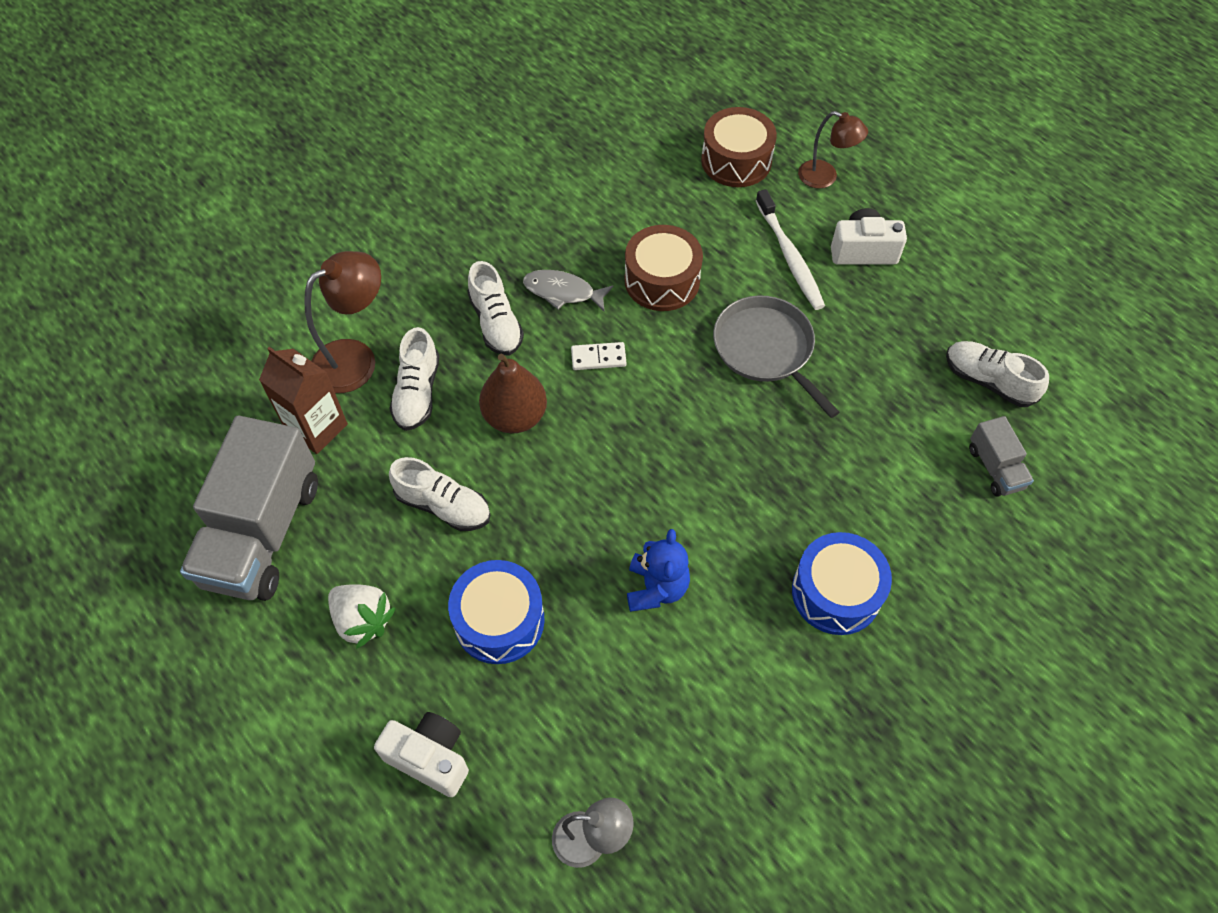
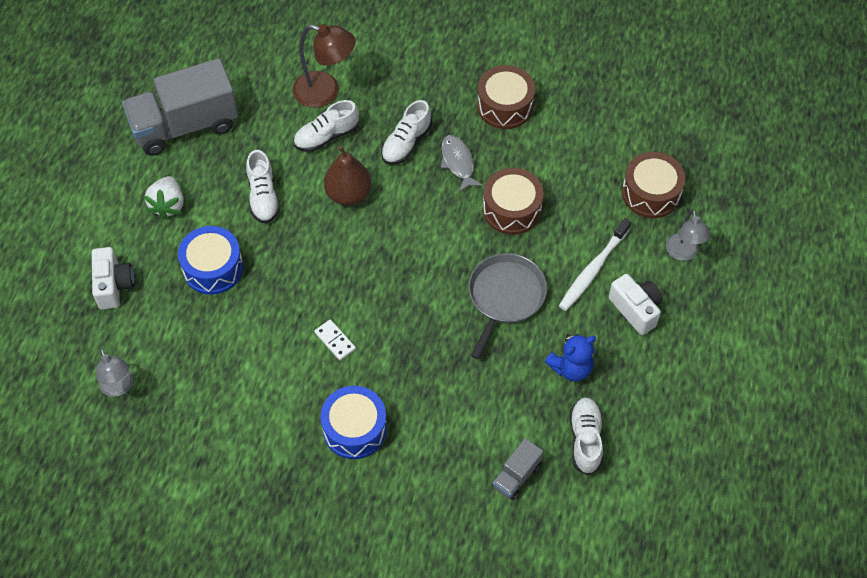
camera: 55 degrees right, 0 degrees up
(317, 428) = (266, 105): brown carton -> none
(528, 211) = (505, 106): none -> brown drum
(598, 358) = (424, 210): white domino -> white domino (335, 341)
(656, 588) = (289, 333): blue teddy bear -> blue teddy bear (571, 368)
(825, 177) = (683, 253): brown lamp -> grey lamp

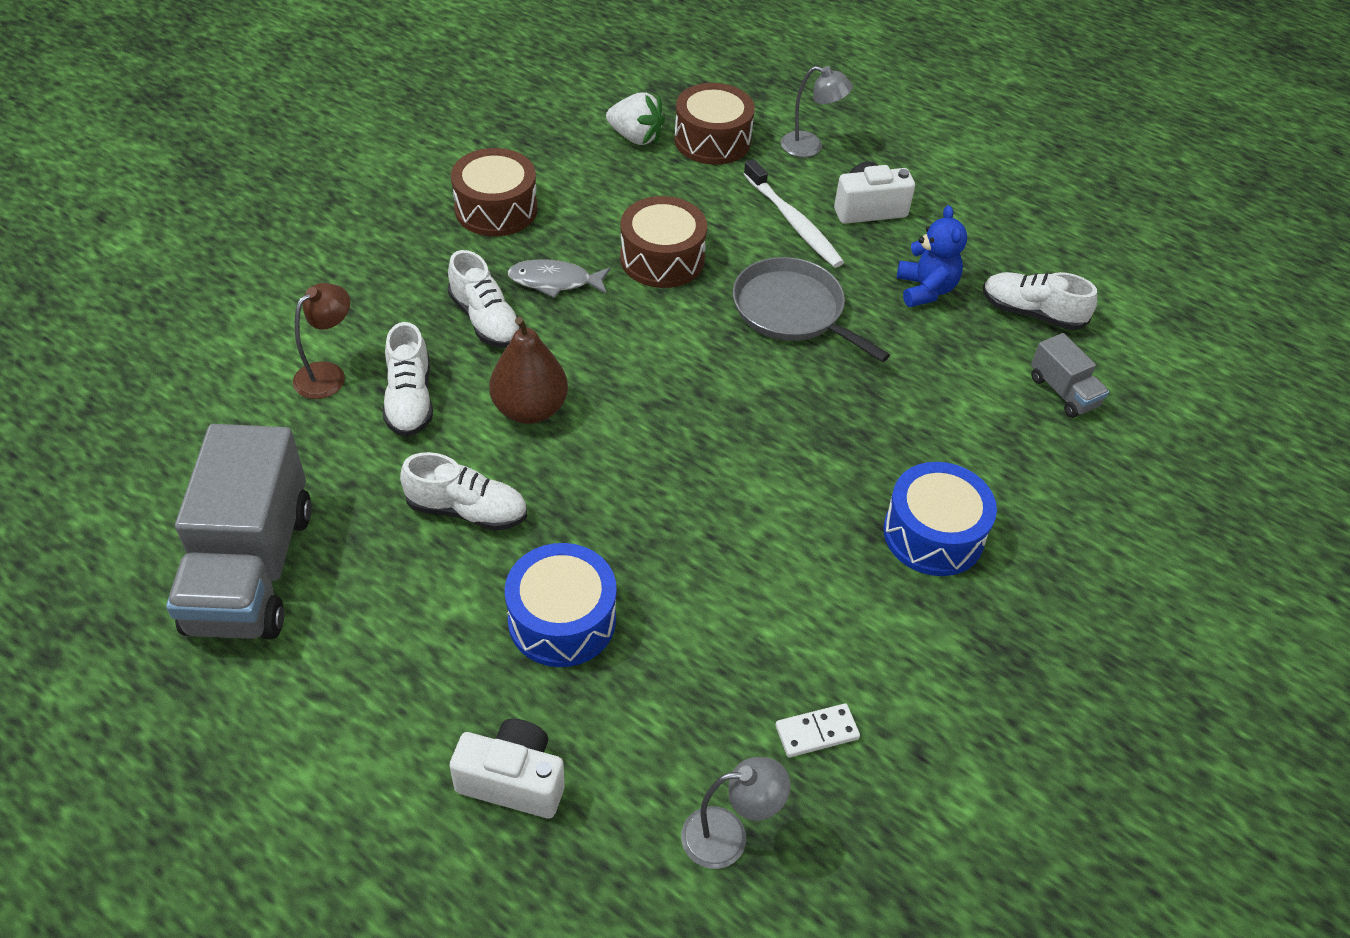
camera: 70 degrees left, 10 degrees down
(168, 205) = (397, 645): white strawberry -> white strawberry (636, 137)
(325, 92) = (328, 374): brown lamp -> brown lamp, size x0.66
(335, 341) = (776, 508): white domino -> white domino (816, 732)

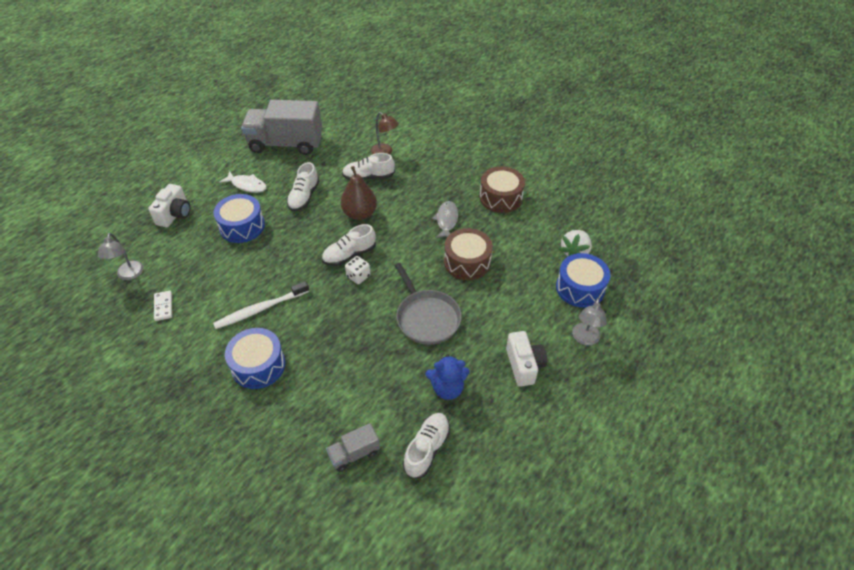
camera: 95 degrees right, 0 degrees up
(412, 633) = (247, 185): none -> white fish
(485, 320) = (418, 197): white shoe -> white shoe (349, 255)
(705, 403) = (358, 276): none -> white dice
(712, 140) = (580, 288): brown drum -> blue drum
(792, 311) = (426, 317): grey pan -> grey pan turned 105 degrees clockwise
(793, 222) = (505, 324): white toothbrush -> white toothbrush (260, 309)

